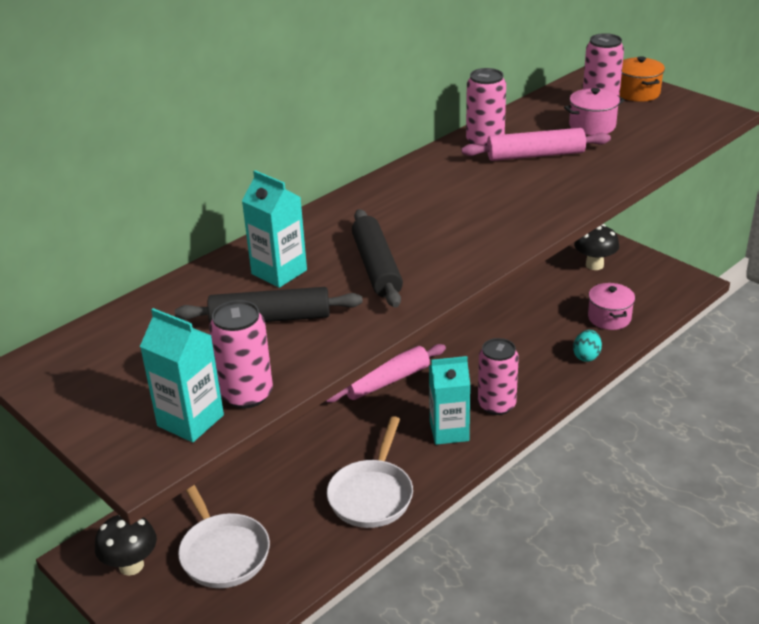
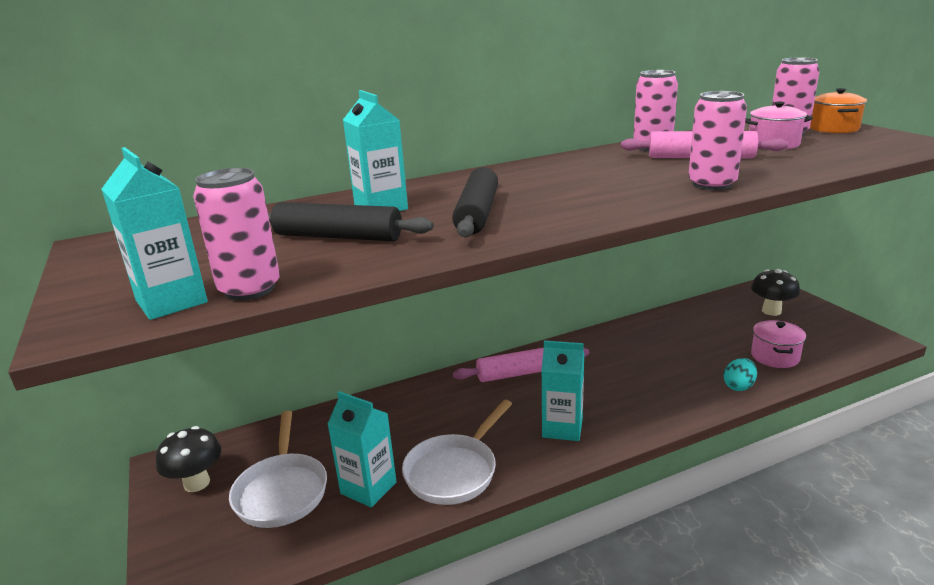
camera: 20 degrees right, 10 degrees down
(302, 529) = (368, 488): none -> turquoise carton
(496, 405) = (623, 413): pink can -> pink can (712, 184)

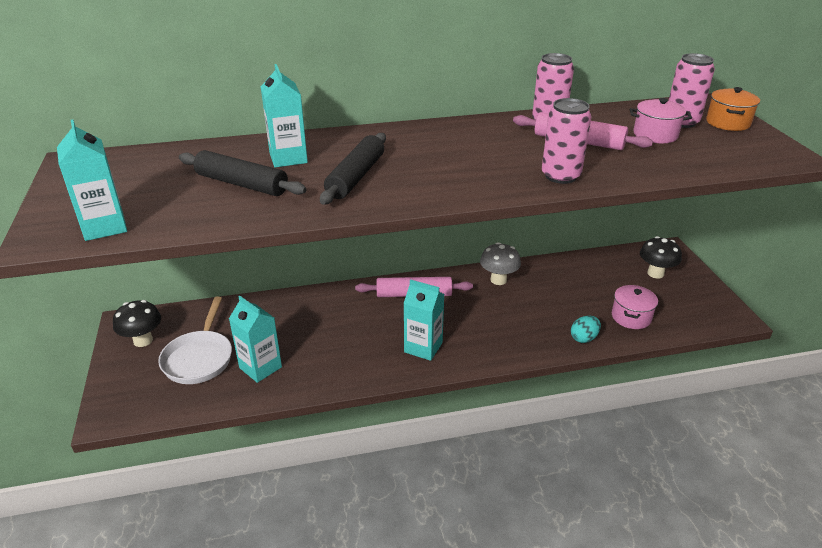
camera: 10 degrees right, 10 degrees up
(249, 289) = (159, 225): pink can -> none
(454, 471) = (327, 367): white pan -> none
(610, 343) = (498, 280): none -> grey mushroom

